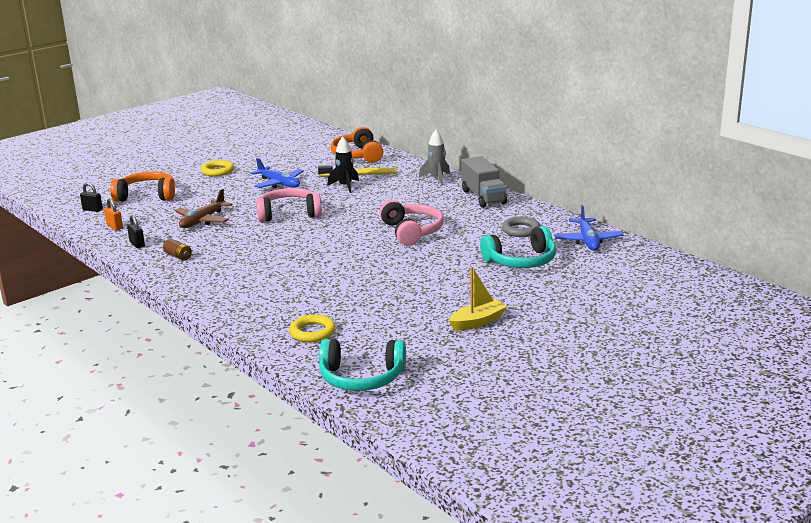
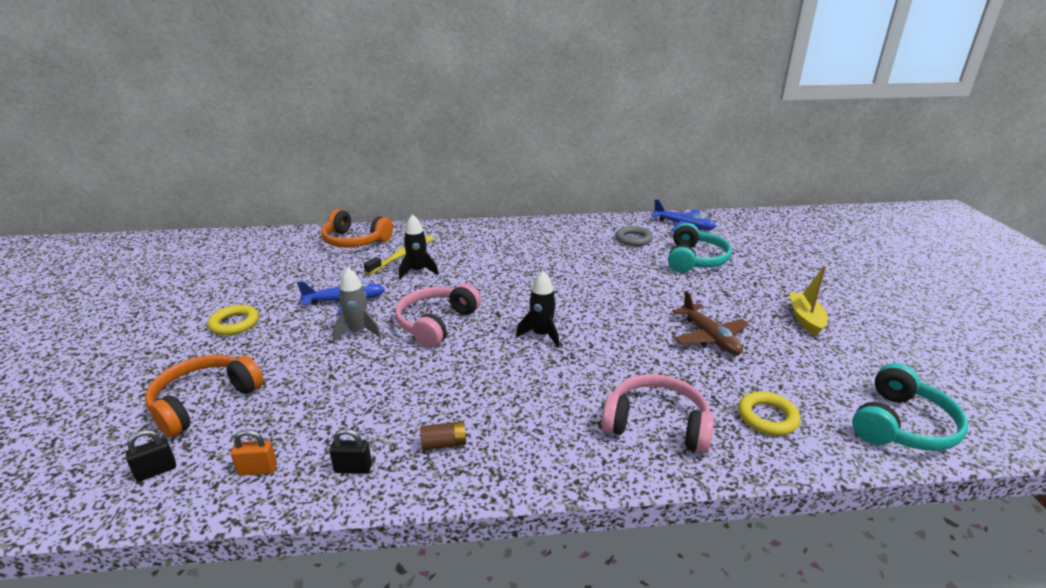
camera: 55 degrees left, 5 degrees up
(202, 221) = (362, 385): brown plane -> brown plane (710, 337)
(318, 244) = (541, 335): none -> black rocket
(411, 231) = (575, 280): pink headphones -> pink headphones (656, 424)
(436, 178) = (474, 230): grey rocket -> grey rocket (358, 331)
(483, 197) = (545, 228): grey truck -> none

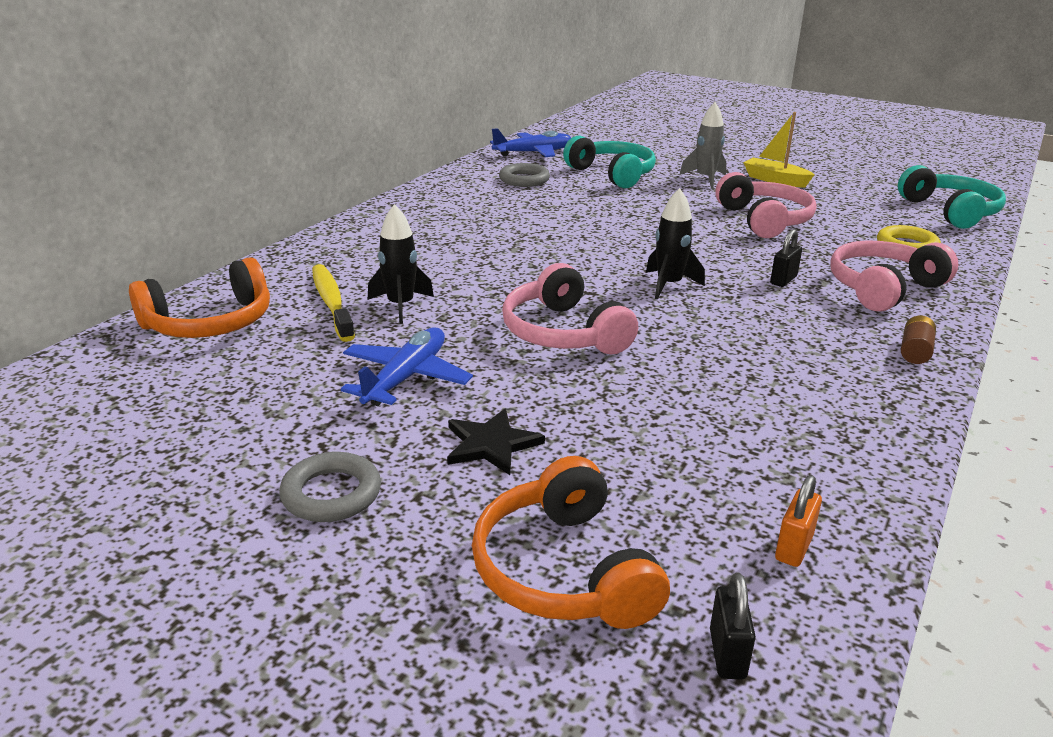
camera: 55 degrees left, 0 degrees up
(234, 323) = (331, 494): yellow ring -> grey ring
(300, 345) = (491, 444): none -> black star
(353, 468) = (842, 471): black padlock -> black padlock (783, 280)
(358, 331) = (513, 390): grey rocket -> grey rocket (705, 179)
(444, 444) = (835, 399): brown battery -> brown battery (915, 351)
(710, 337) = (764, 220): brown plane -> pink headphones

